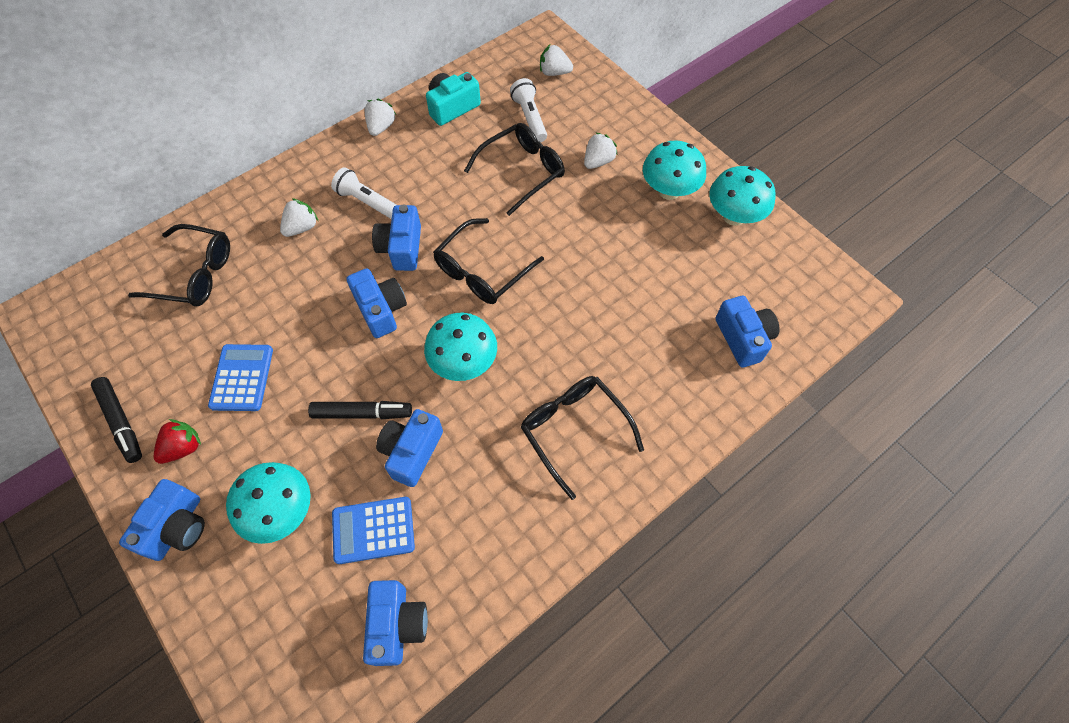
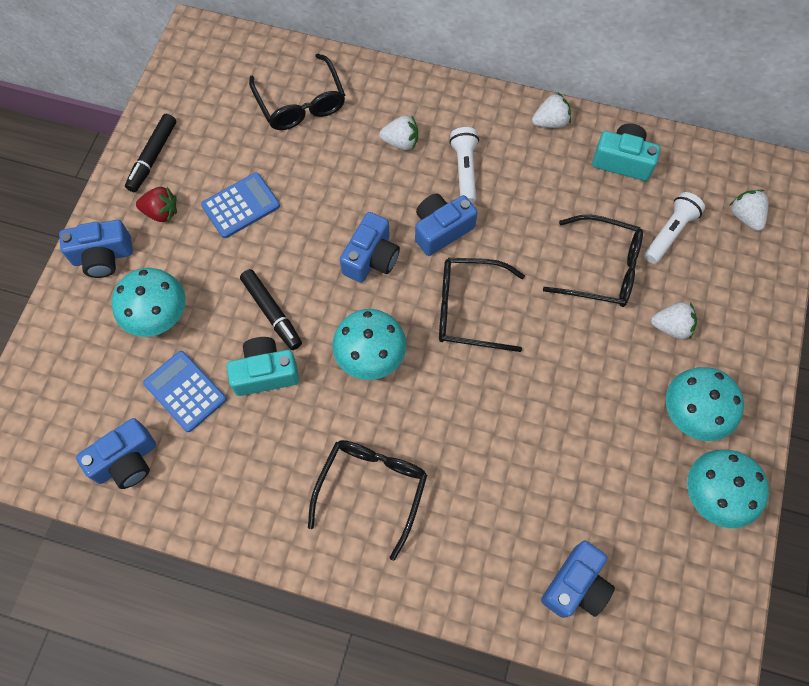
camera: 55 degrees right, 5 degrees up
(412, 452) = (265, 373): blue camera -> turquoise camera

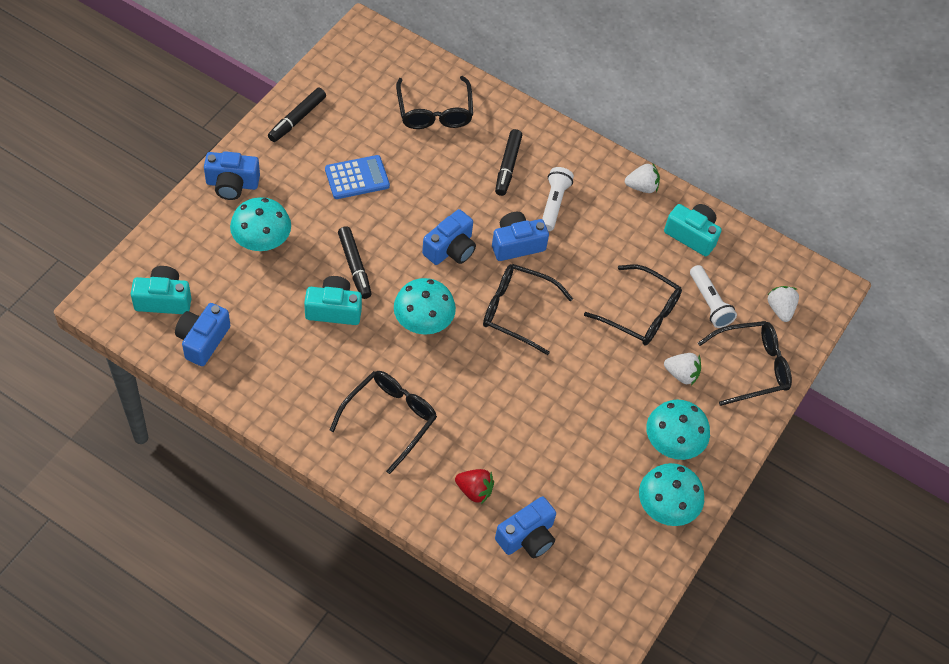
camera: 10 degrees right, 10 degrees down
(66, 424) = (164, 300): none -> turquoise camera
(126, 461) = (203, 340): blue camera -> blue camera turned 135 degrees clockwise
(161, 212) = (290, 164): red strawberry -> red strawberry (474, 490)
(185, 391) = (265, 304): blue calculator -> none
(401, 142) = (508, 166): white strawberry -> black marker
(669, 233) = (709, 303): white flashlight -> white flashlight turned 105 degrees clockwise
(741, 294) = (751, 367): none -> black glasses

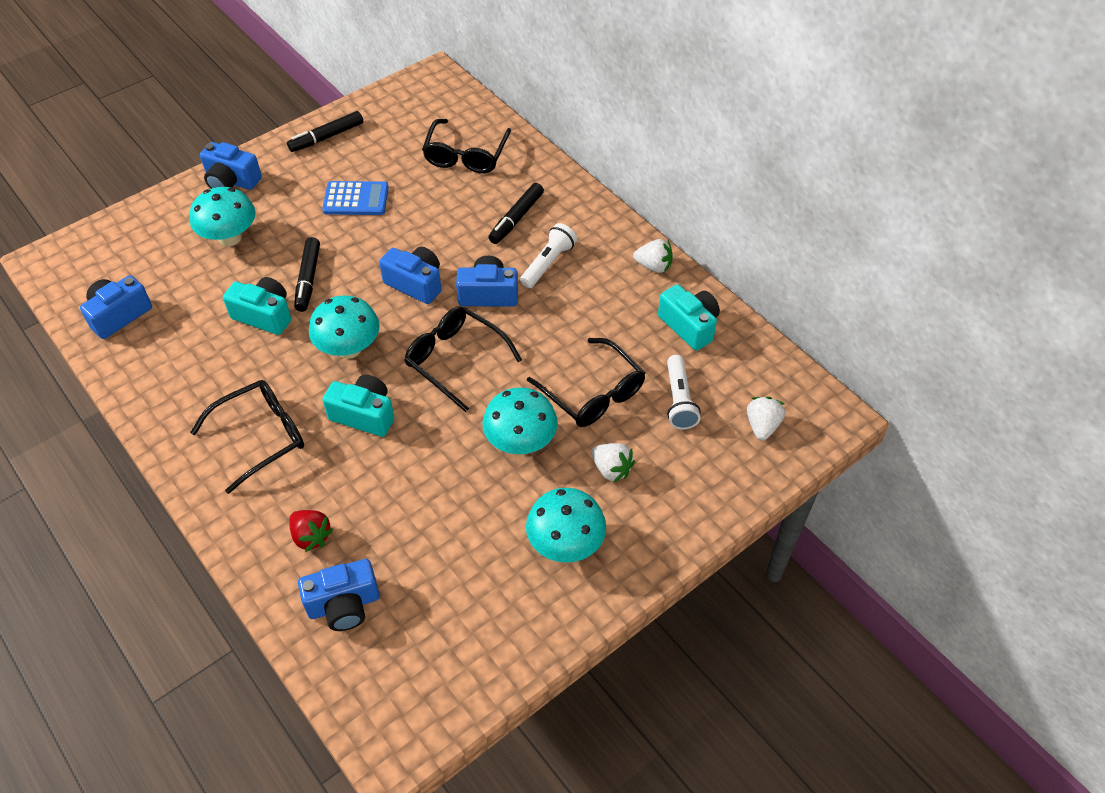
camera: 25 degrees right, 5 degrees down
(164, 300) = (105, 270): turquoise camera -> turquoise camera (364, 415)
(450, 249) = (415, 284): blue camera -> blue camera turned 120 degrees counterclockwise
(665, 508) = (523, 616): turquoise mushroom -> turquoise mushroom (520, 442)
(751, 367) = (699, 481): black glasses -> none

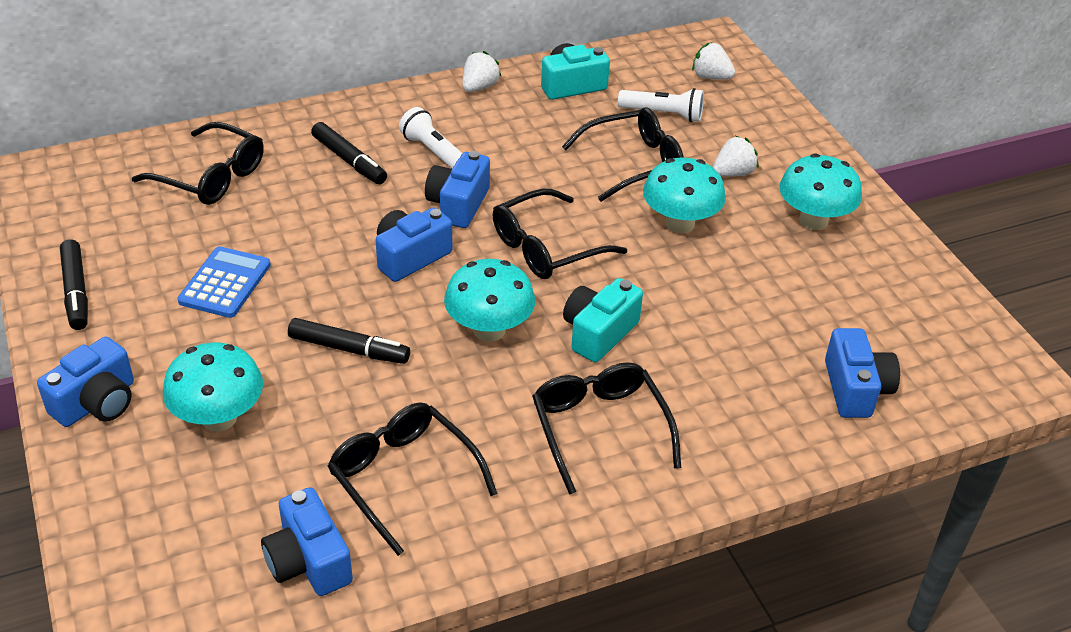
camera: 75 degrees left, 10 degrees down
(193, 341) = (404, 479): none -> black glasses
(264, 315) = (392, 400): turquoise camera -> none
(311, 536) = (760, 403): red strawberry -> none

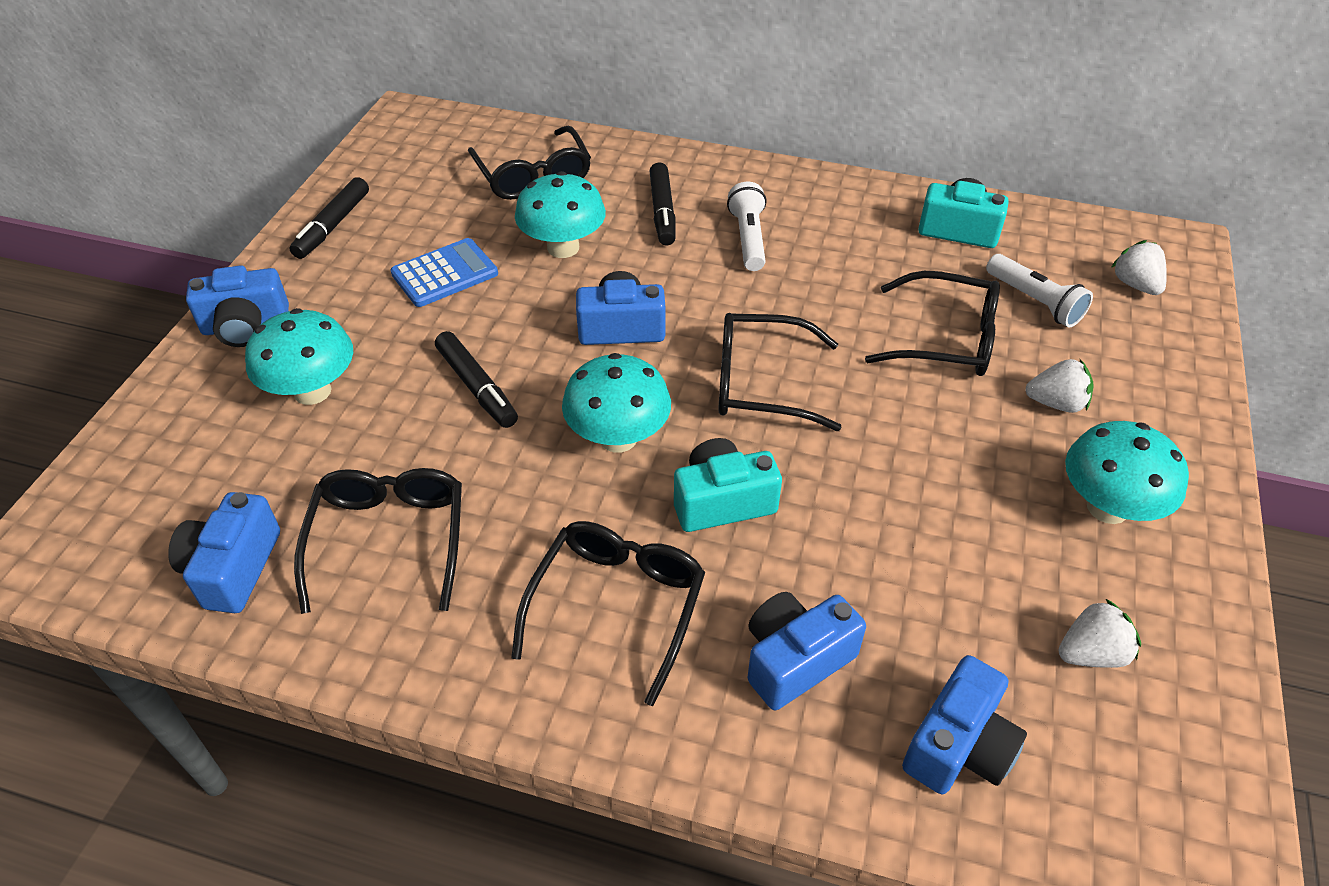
camera: 40 degrees right, 5 degrees up
(458, 204) = (719, 298): blue camera -> blue camera (795, 660)
(479, 87) = (858, 193): white strawberry -> white strawberry (1091, 653)
(680, 223) = (933, 429): turquoise mushroom -> turquoise mushroom (563, 248)

